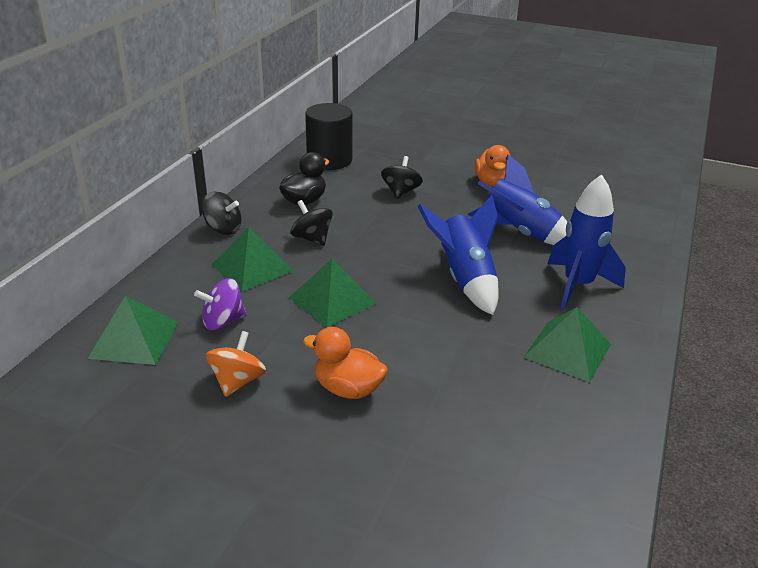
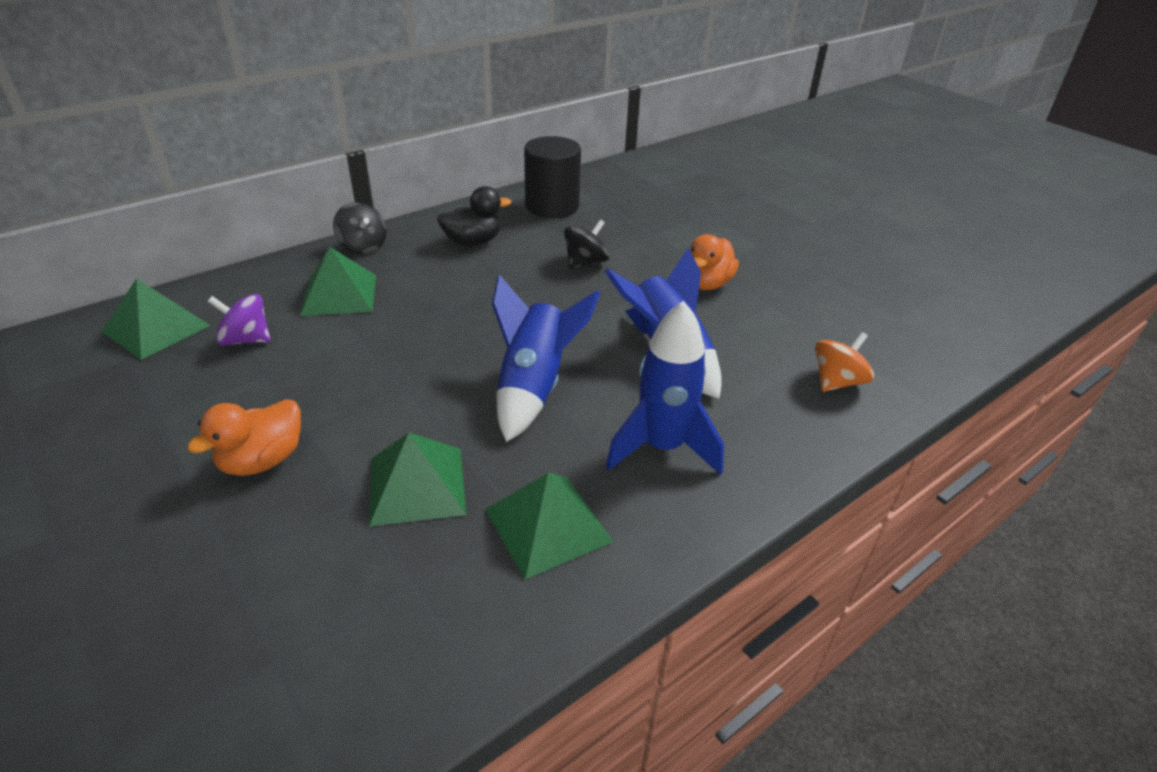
camera: 30 degrees right, 5 degrees up
(237, 381) = (181, 406): orange spinning top -> orange spinning top (837, 382)
(312, 239) = (431, 284): black spinning top -> none
(332, 300) = (369, 357): green pyramid -> green pyramid (417, 485)
(348, 389) = (262, 460): orange duck -> orange duck turned 105 degrees counterclockwise

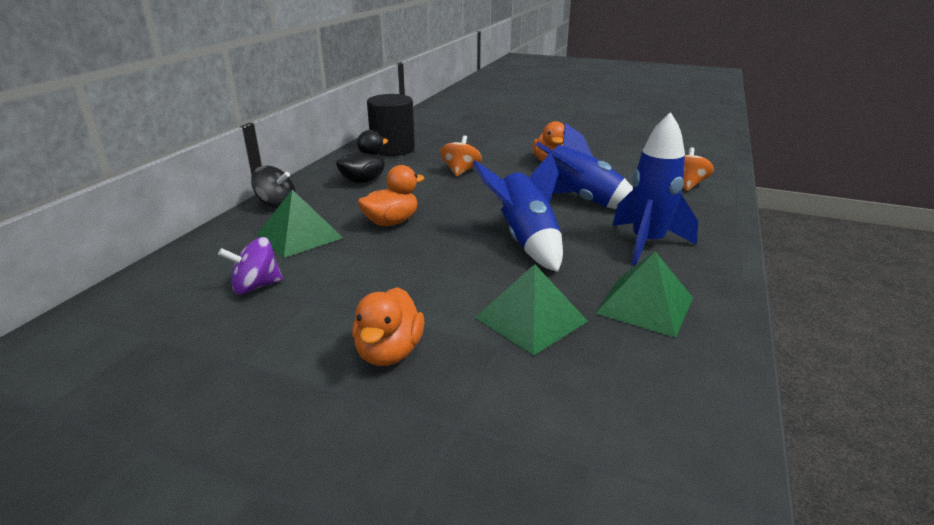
camera: 30 degrees left, 10 degrees down
(156, 328) = (149, 307): green pyramid -> none
(435, 308) = (391, 222): none -> orange duck
(585, 263) = (461, 171): black spinning top -> orange spinning top

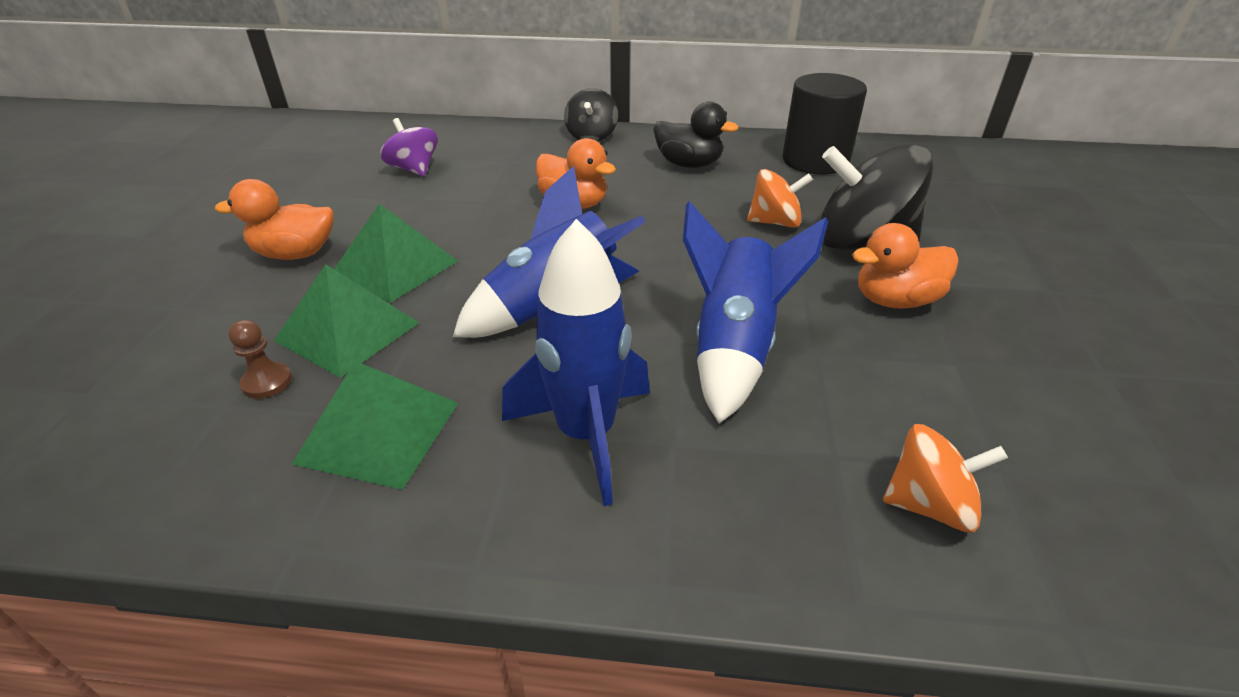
camera: 75 degrees right, 10 degrees up
(299, 236) = (520, 164): green pyramid -> green pyramid (395, 267)
(494, 158) = (861, 242): none -> black spinning top
(589, 354) = (267, 382): none -> brown pawn

